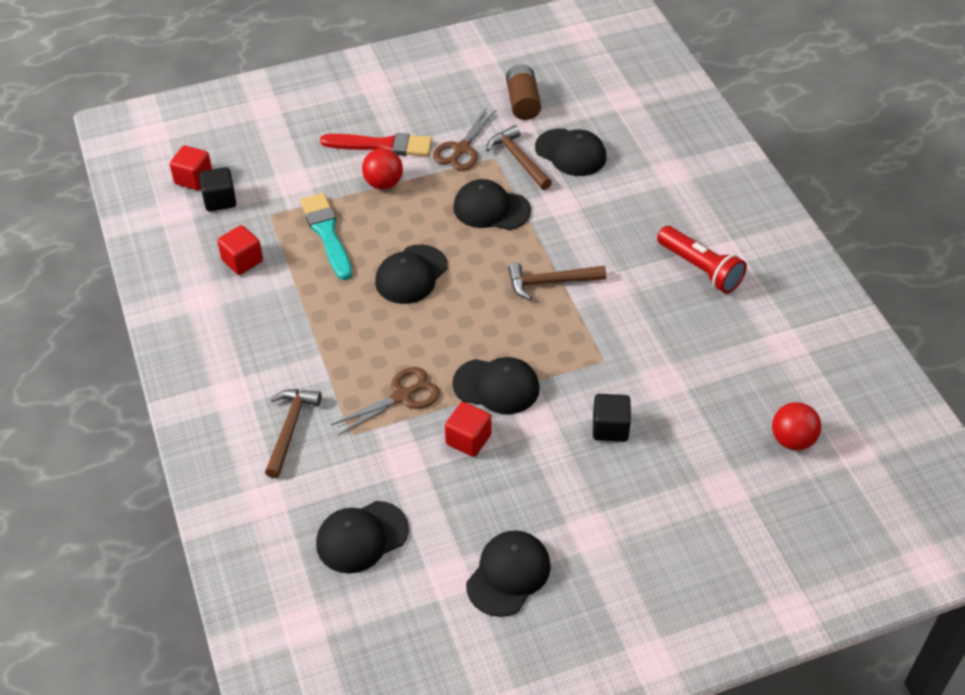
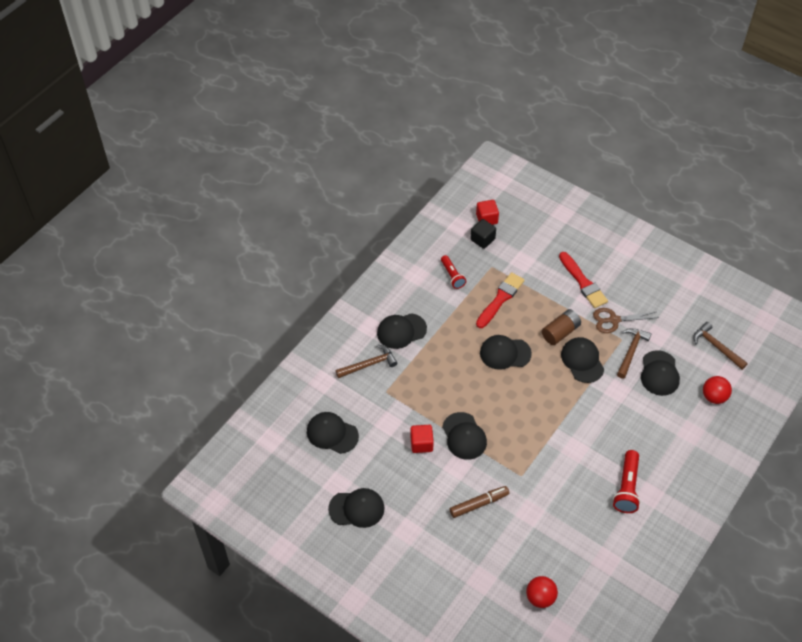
camera: 55 degrees right, 5 degrees up
(242, 261) = (452, 276): red cube -> red flashlight
(272, 362) = (401, 331): none -> black cap
(327, 233) = (500, 299): turquoise brush -> red brush
(383, 183) = (556, 301): red ball -> red ball (714, 397)
(402, 396) = (425, 398): brown scissors -> none
(523, 102) = (677, 327): brown battery -> brown battery (560, 332)
(550, 282) = (554, 419): brown hammer -> brown hammer (716, 347)
(610, 428) = (478, 504): black cube -> brown marker

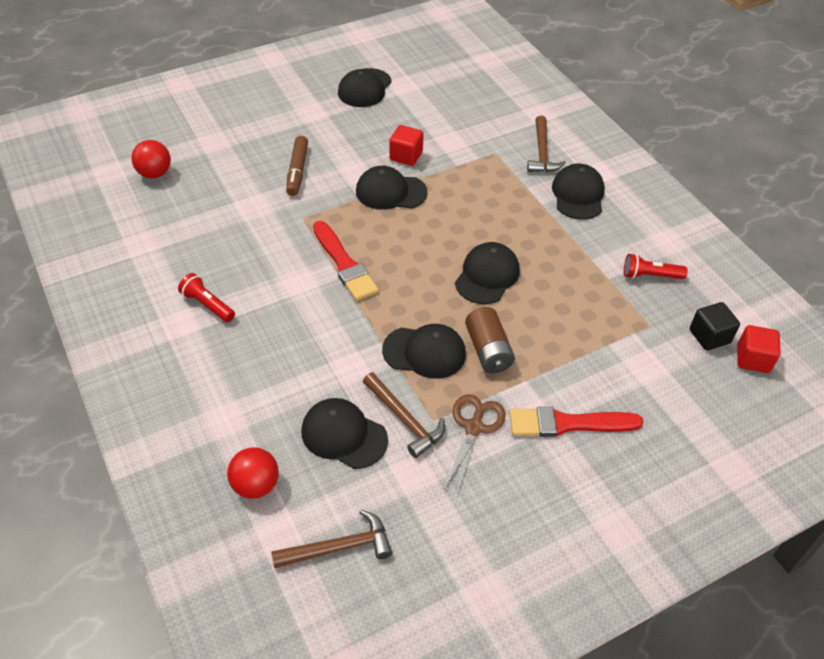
camera: 115 degrees right, 5 degrees down
(332, 433) = (466, 99): black cap -> none
(500, 299) = (583, 310): red brush -> red brush (344, 264)
(626, 487) = (207, 305): red flashlight -> red flashlight, size x0.67

